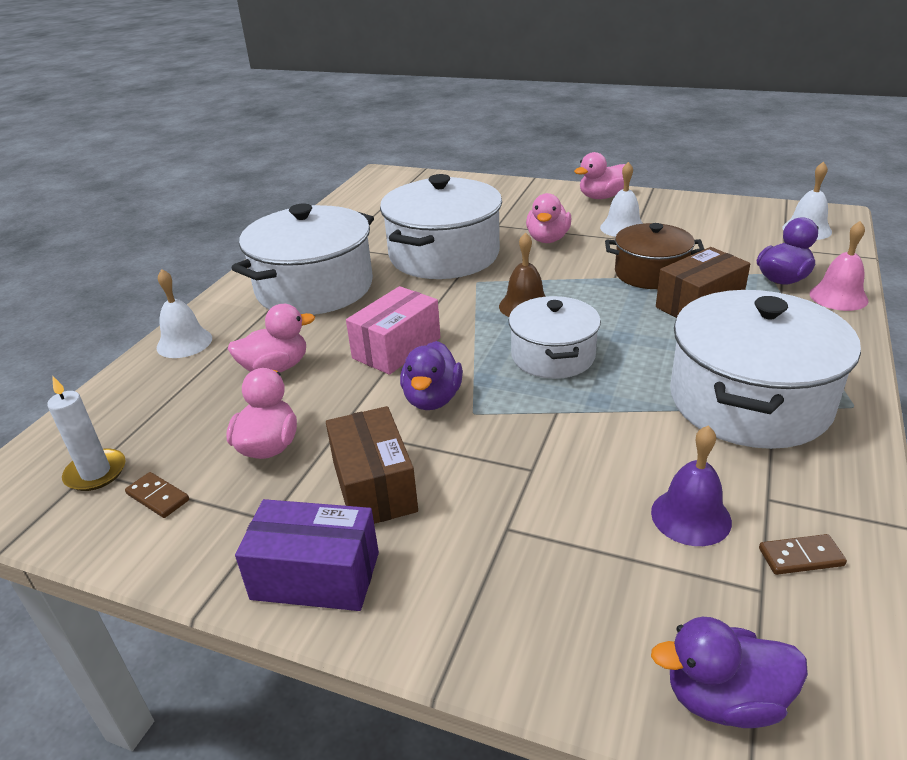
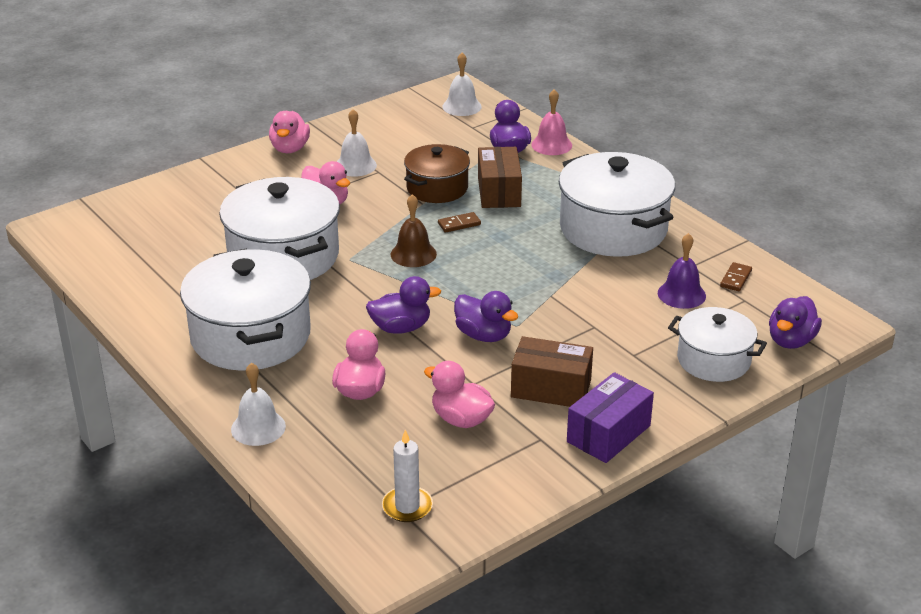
camera: 60 degrees left, 0 degrees up
(157, 497) = (469, 481): brown domino -> brown domino (459, 224)
(396, 348) = (401, 328): pink box -> purple duck
(553, 356) = (490, 270): white pot -> white pot (713, 360)

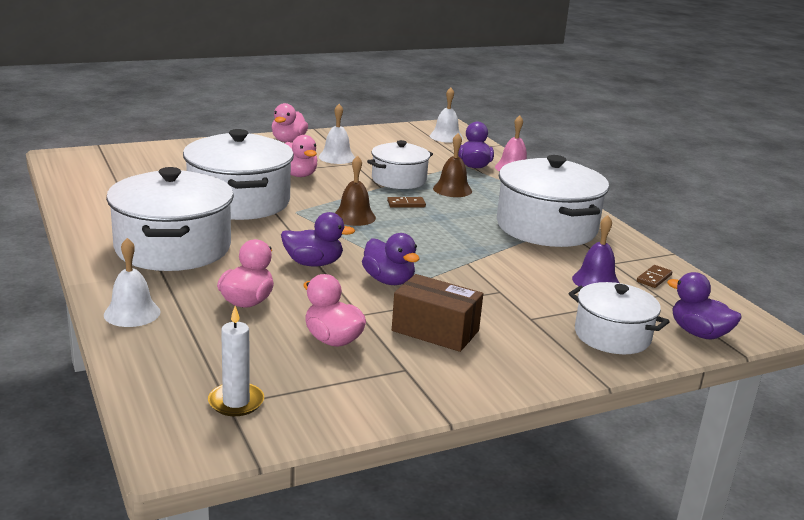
camera: 10 degrees right, 10 degrees down
(437, 188) = (399, 180): brown pot -> white pot
(499, 192) = (452, 189): brown box -> brown bell
(608, 434) = (479, 377): purple box -> none
(791, 341) = (699, 333): purple duck -> purple duck turned 90 degrees clockwise

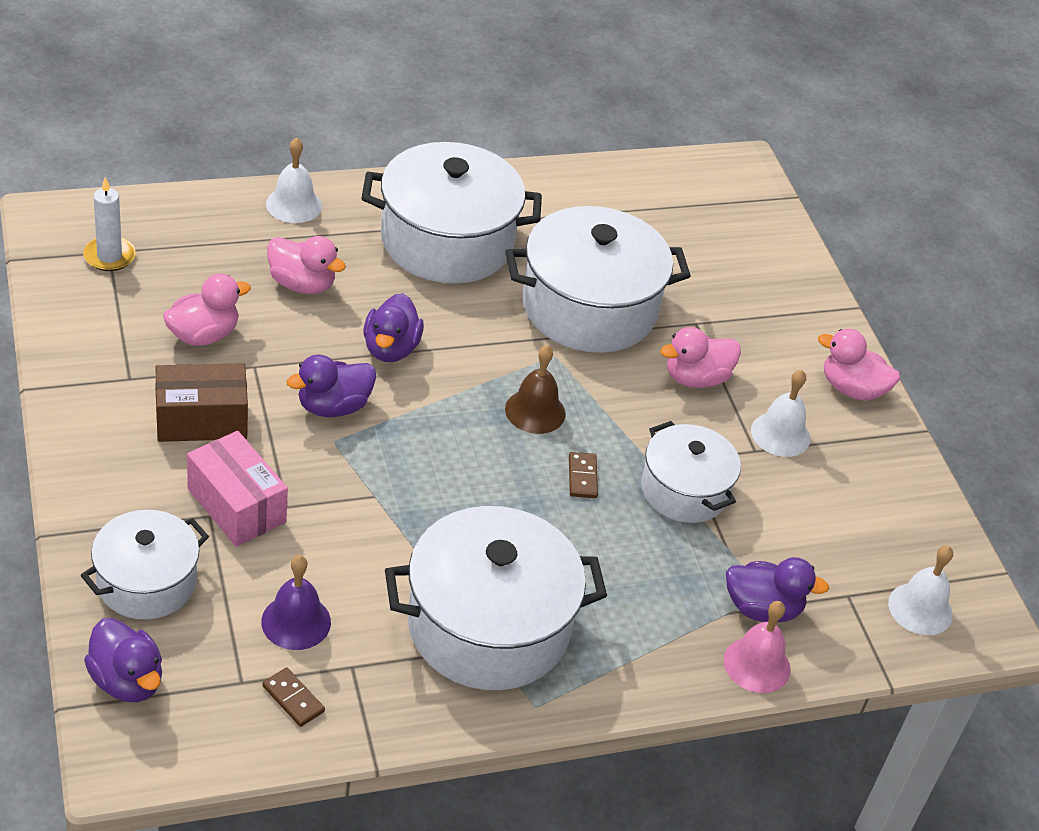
camera: 95 degrees right, 20 degrees up
(435, 331) = (201, 420): brown box -> brown box turned 45 degrees clockwise
(452, 189) = (645, 548): brown bell -> none
(513, 309) = (236, 505): none -> pink box
(699, 333) = (127, 681): purple duck -> purple duck turned 90 degrees clockwise

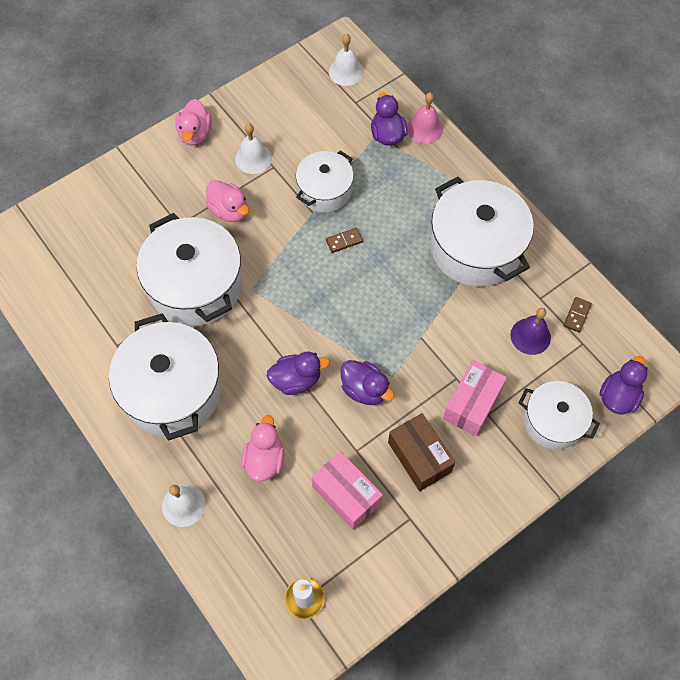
camera: 105 degrees left, 20 degrees up
(203, 335) = (346, 495): pink duck -> pink box
(535, 411) = (305, 282): brown bell -> none

